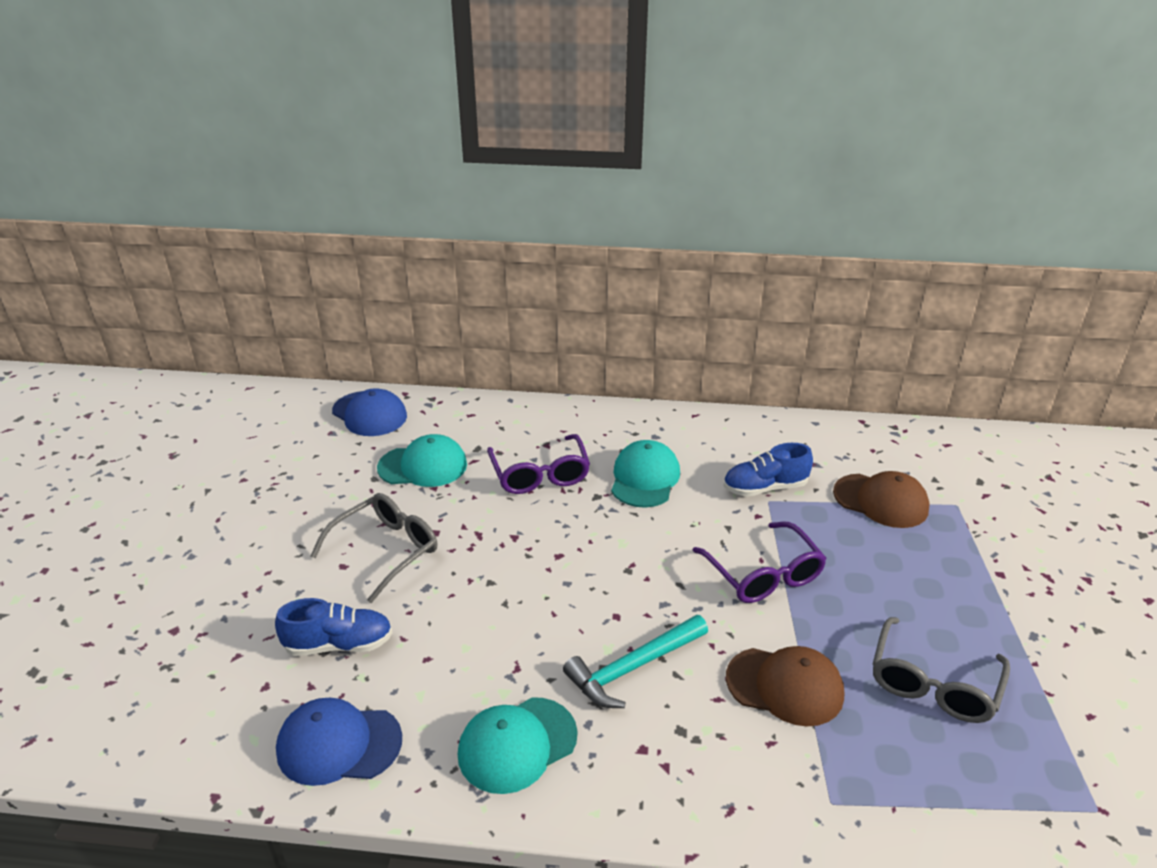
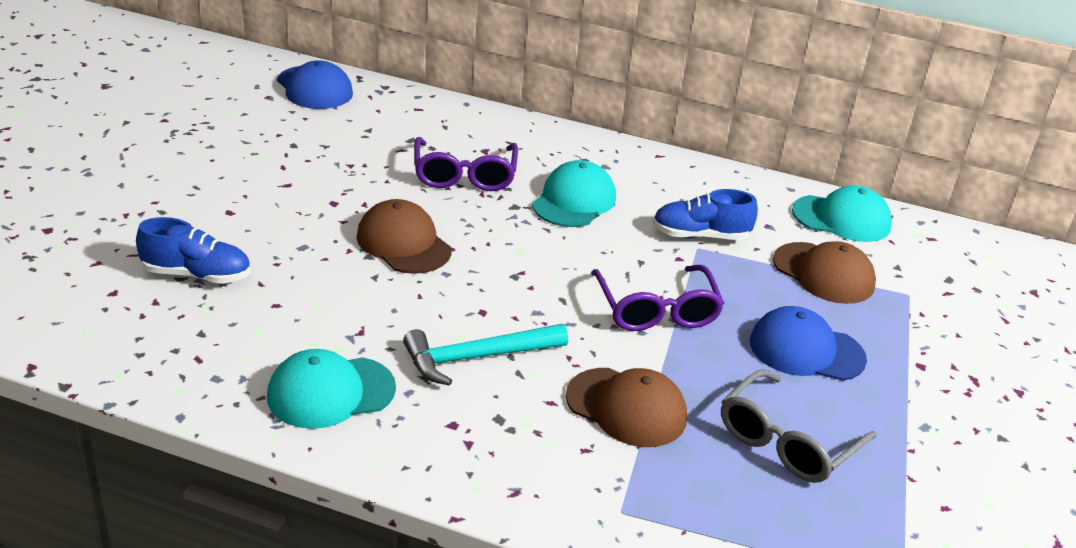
camera: 10 degrees right, 0 degrees up
(339, 744) = (161, 353): blue cap -> blue cap (806, 350)
(386, 550) = (277, 208): grey glasses -> none
(423, 466) = (347, 144): turquoise cap -> turquoise cap (841, 219)
(516, 560) = (403, 243): none -> brown cap

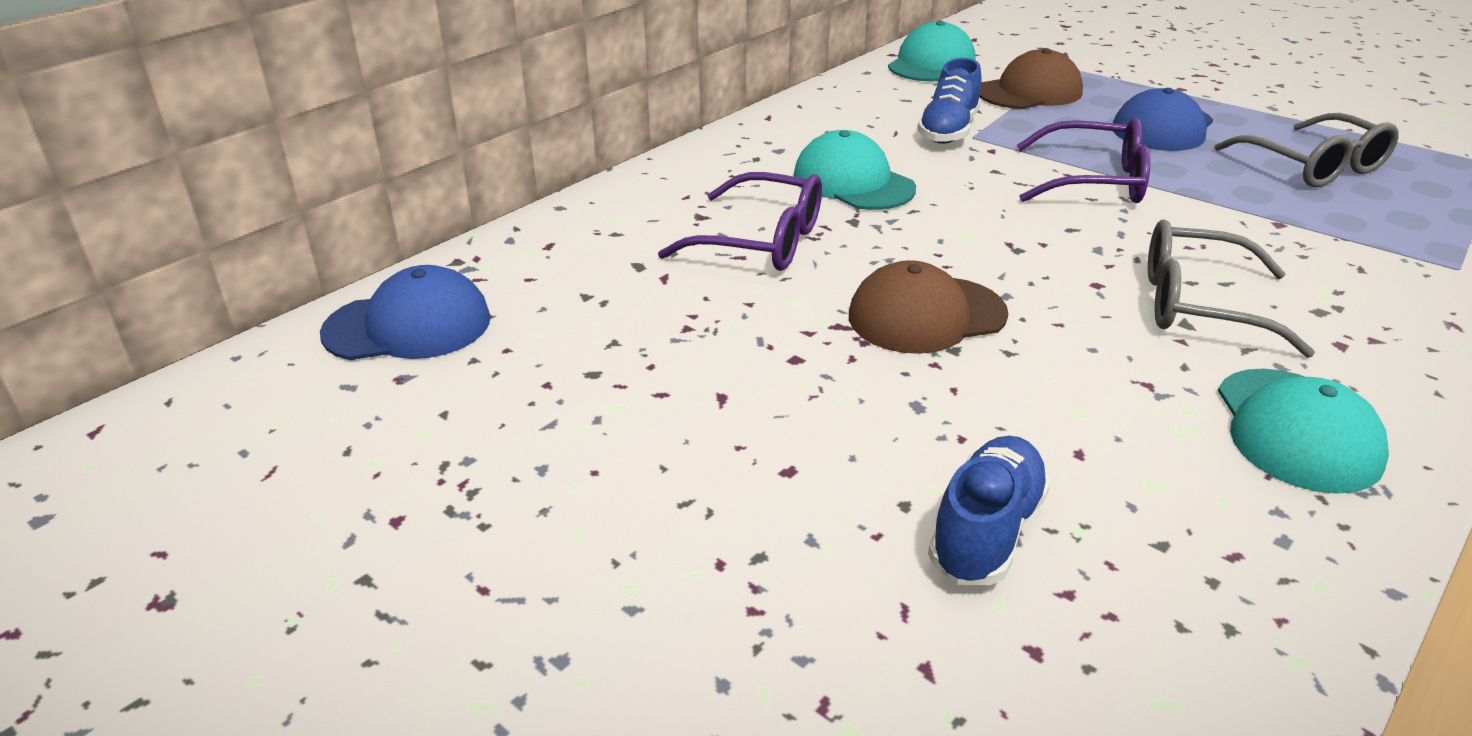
camera: 65 degrees left, 0 degrees up
(476, 357) = (1198, 305): turquoise hammer -> grey glasses
(626, 407) = (1279, 232): brown cap -> none

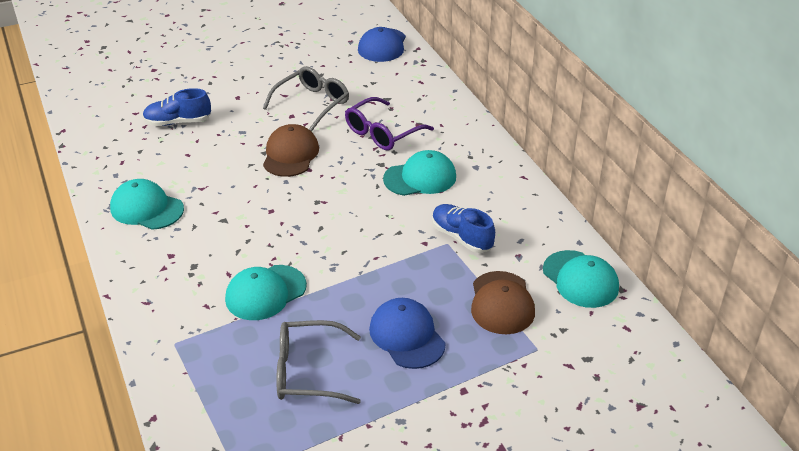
camera: 115 degrees right, 5 degrees up
(986, 531) = (178, 122): blue shoe -> blue shoe turned 120 degrees clockwise
(1094, 181) = (360, 262): purple glasses -> none
(1198, 305) = (231, 231): grey glasses -> grey glasses (312, 104)
(1258, 230) = (265, 293): none -> turquoise cap

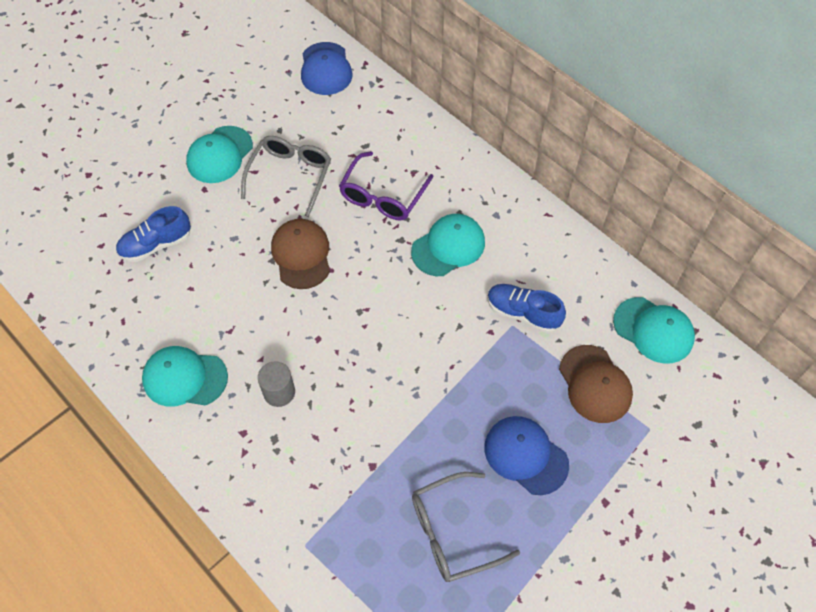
camera: 20 degrees left, 20 degrees up
(217, 237) = (279, 392): none -> grey cylinder
(265, 293) = (364, 449): turquoise cap -> turquoise cap (220, 155)

